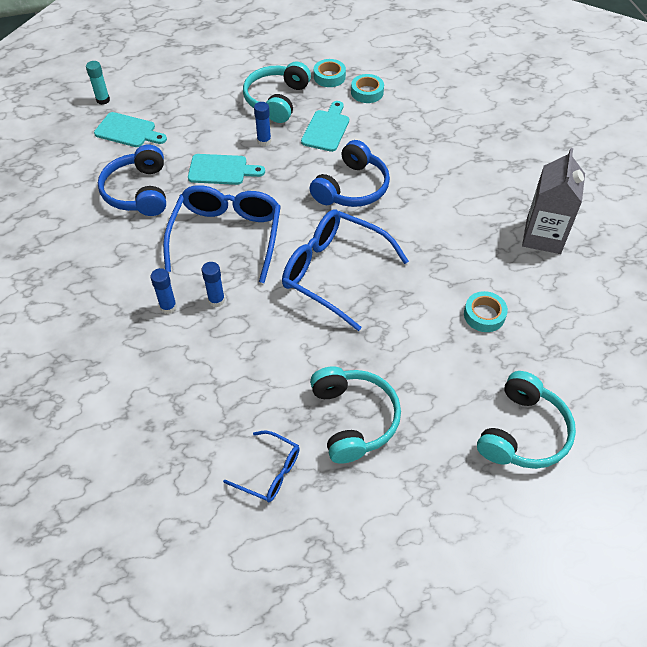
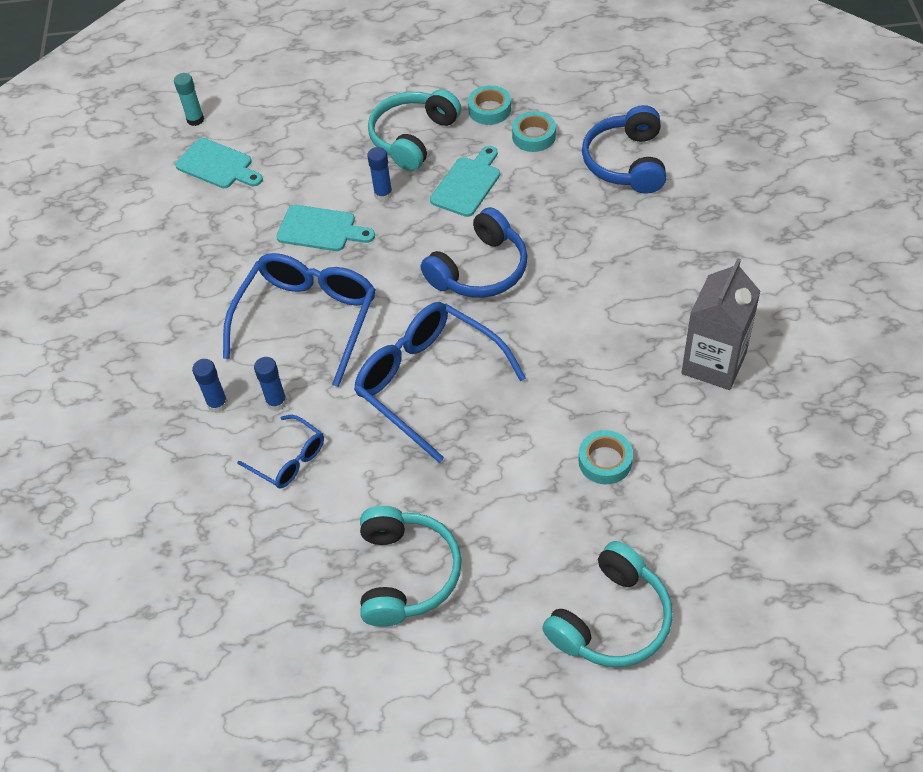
camera: 15 degrees right, 0 degrees up
(138, 192) = (213, 249): blue headphones -> blue headphones (626, 162)
(269, 472) = (291, 624): blue glasses -> blue glasses (289, 459)

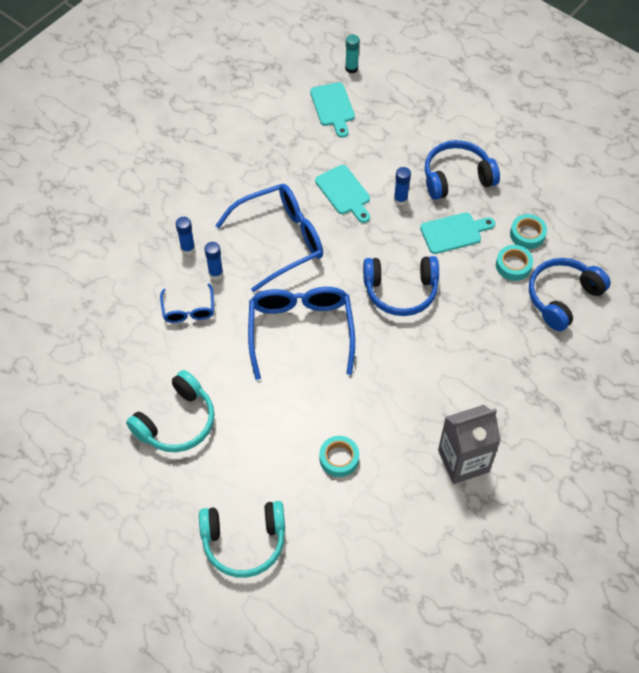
camera: 40 degrees right, 5 degrees up
(413, 137) = (456, 177): turquoise headphones -> blue headphones
(489, 110) = (521, 196): turquoise tape -> turquoise tape (513, 265)

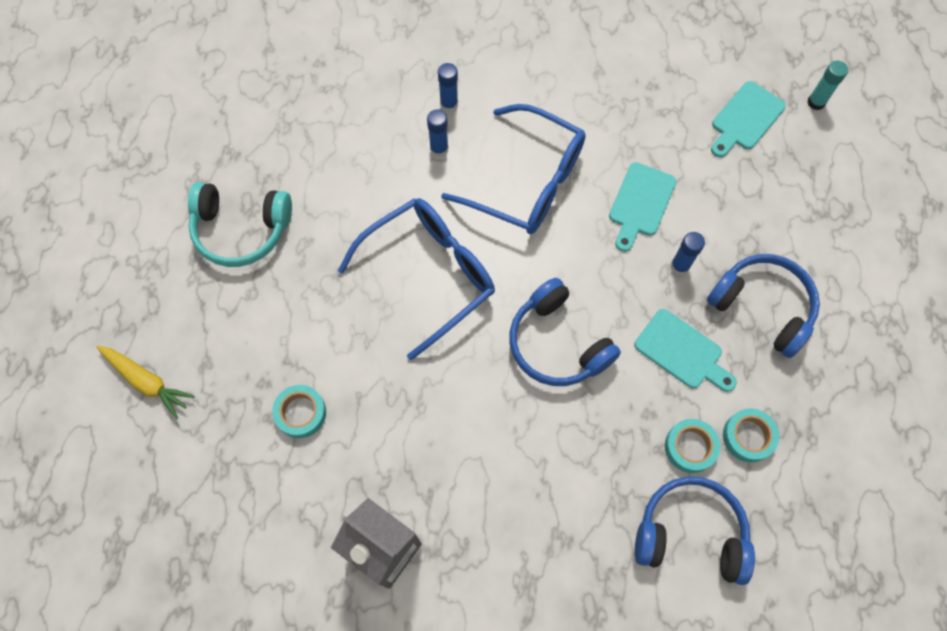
camera: 55 degrees right, 10 degrees up
(188, 310) = (377, 154): blue glasses -> none
(244, 542) = (147, 381): turquoise headphones -> yellow carrot

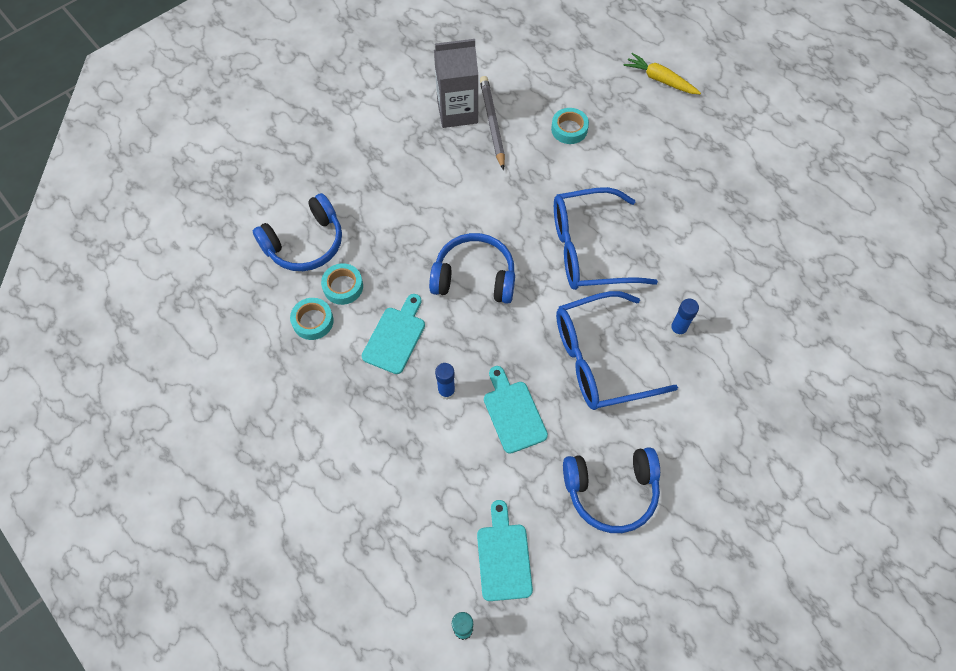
camera: 135 degrees right, 5 degrees down
(147, 381) = (660, 80): yellow carrot -> yellow carrot turned 45 degrees clockwise
(241, 230) = (719, 181): turquoise headphones -> none
(364, 497) = (492, 123): none -> grey pencil
(429, 275) = (589, 249): blue glasses -> blue glasses turned 75 degrees clockwise
(449, 105) = (710, 366): blue glue stick -> none
(682, 352) = (395, 337): turquoise cutting board -> turquoise cutting board turned 120 degrees clockwise
(762, 307) = (368, 412): blue headphones -> blue headphones (611, 491)

